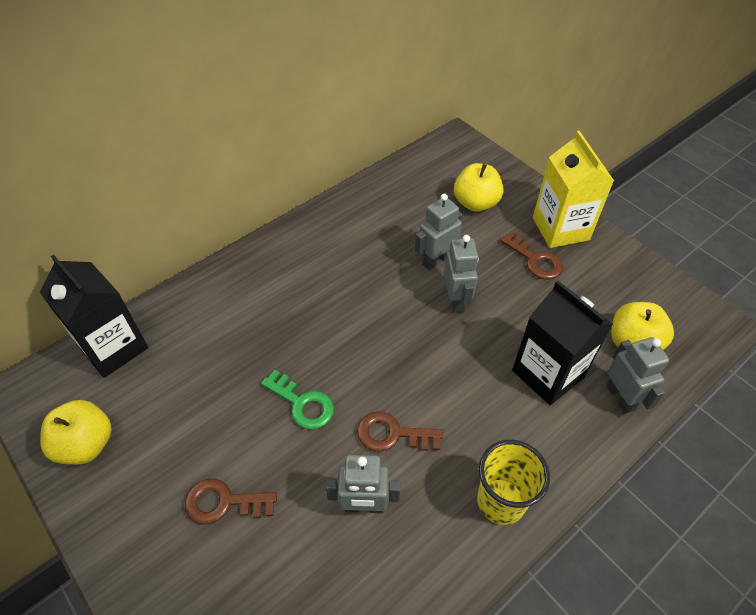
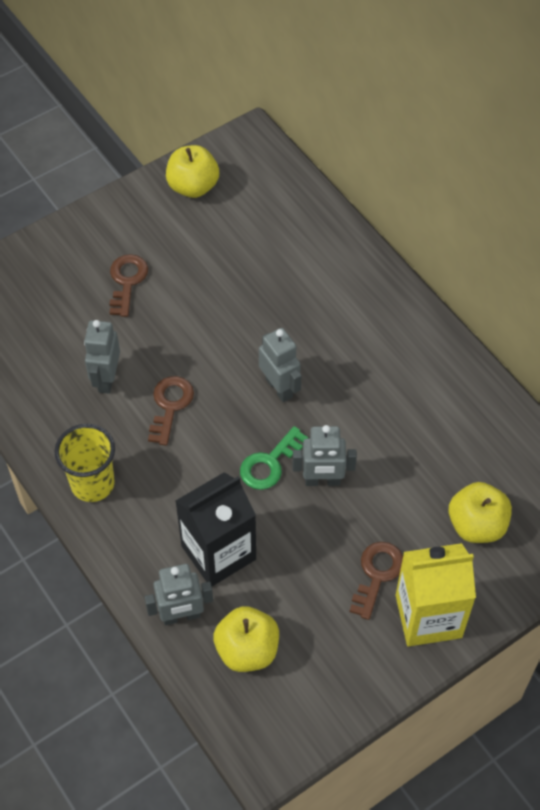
camera: 95 degrees right, 5 degrees up
(113, 347) = (289, 192): black carton -> none
(302, 403) = (211, 336): green key -> green key (269, 463)
(436, 260) = (382, 468): grey robot -> grey robot (279, 388)
(535, 260) = (377, 574): brown key -> brown key turned 150 degrees clockwise

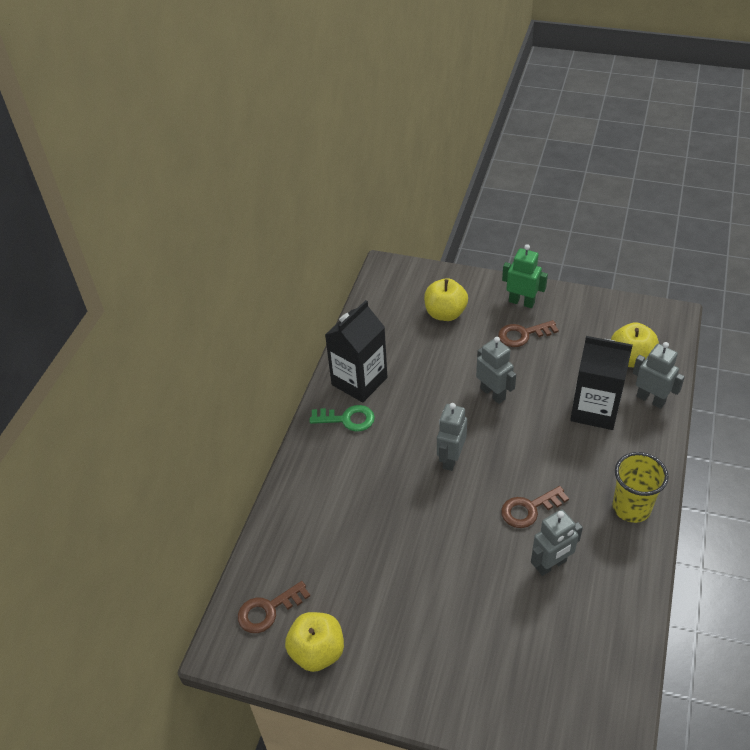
camera: 125 degrees left, 10 degrees down
(127, 281) = (456, 623): brown key -> brown key (268, 610)
(269, 463) = (510, 426): green key -> green key (347, 419)
(428, 616) = (521, 302): yellow carton -> green robot
(444, 381) = (359, 381): none -> black carton

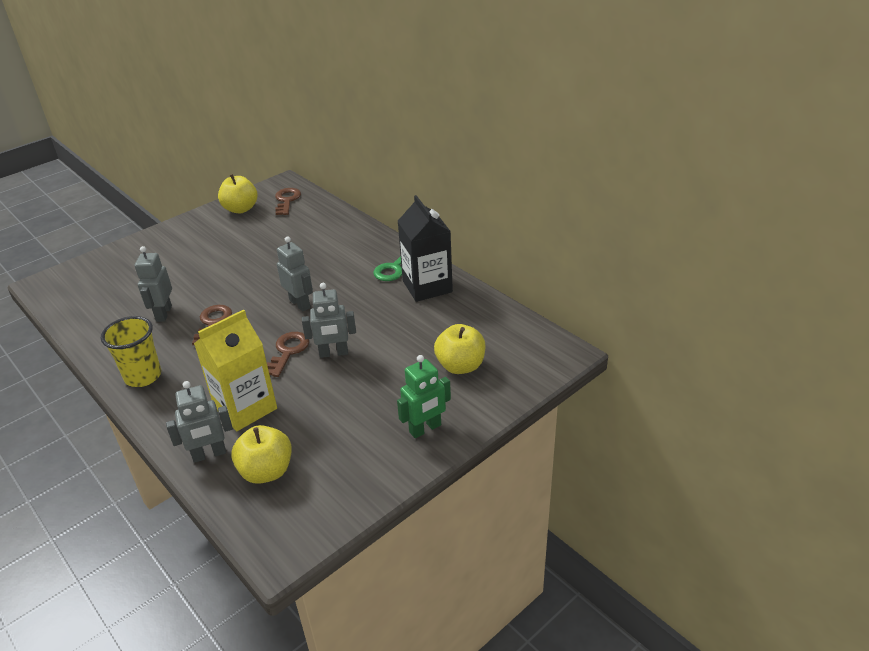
camera: 120 degrees right, 10 degrees down
(523, 335) = (380, 406): brown key -> brown key (288, 351)
(594, 410) = (245, 408): black carton -> yellow carton

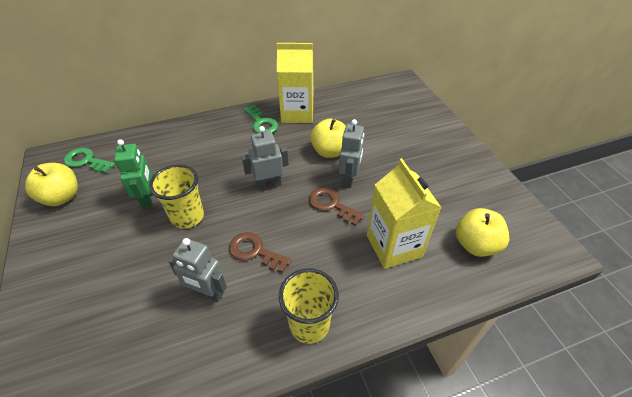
camera: 70 degrees left, 10 degrees up
(209, 454) = (446, 281): grey robot -> none
(241, 274) = (187, 217): none -> yellow cup
(287, 200) = (86, 161): brown key -> green key
(425, 429) = (453, 152): green robot -> green robot (148, 198)
(427, 286) = (297, 113): black carton -> yellow carton
(460, 366) = (396, 122): yellow apple -> yellow apple (329, 151)

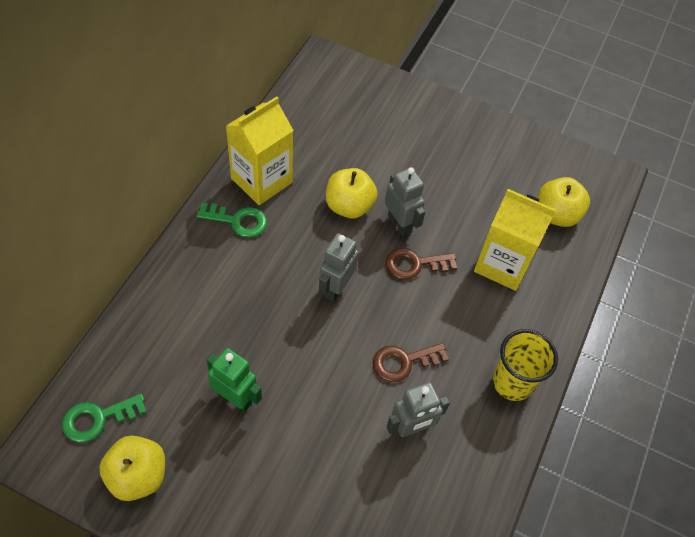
camera: 50 degrees left, 10 degrees up
(187, 217) = (302, 382): yellow cup -> none

